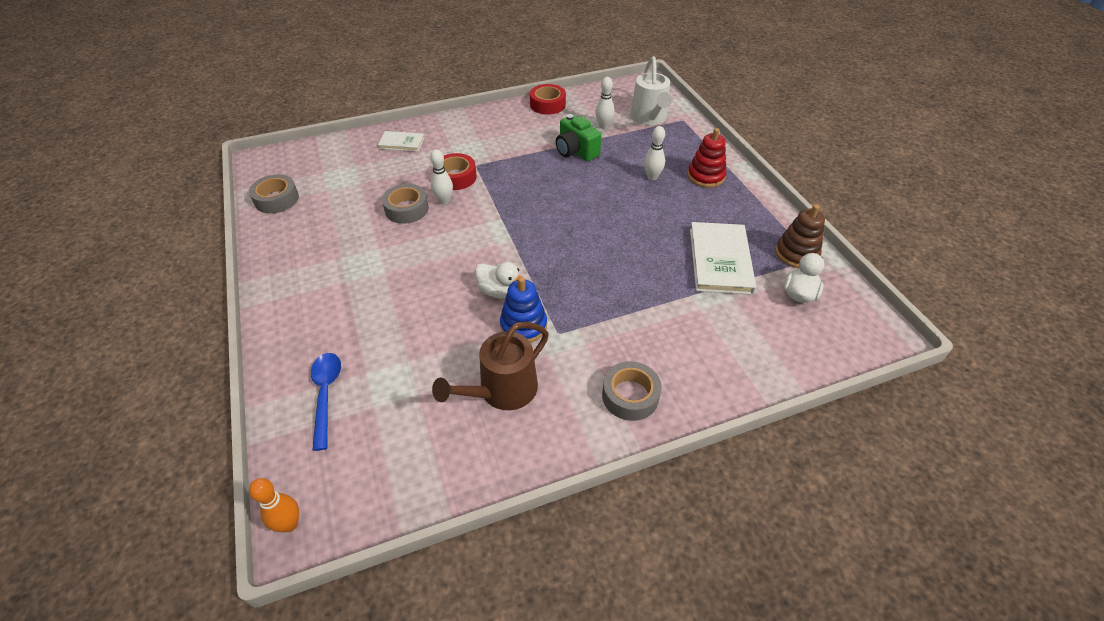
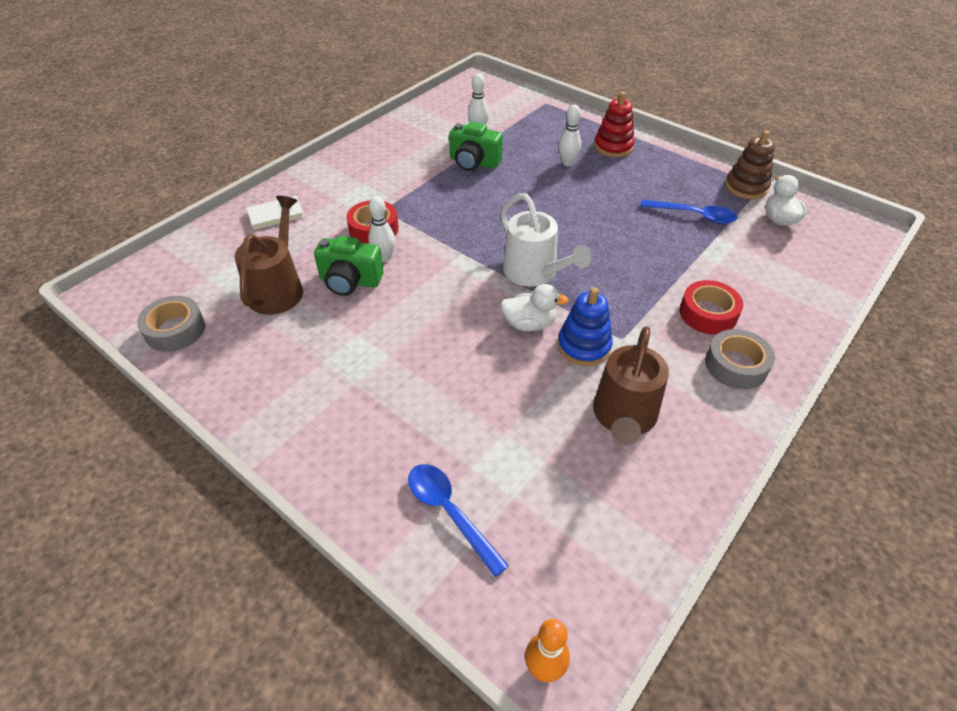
camera: 30 degrees left, 0 degrees up
(358, 196) = (278, 289): none -> brown watering can
(406, 209) = (350, 281): grey tape -> green camera
(547, 104) = (402, 126): red tape -> red tape (708, 313)
(649, 118) = (514, 110): white watering can -> white watering can (534, 272)
(720, 260) = (694, 215): white book -> blue spoon

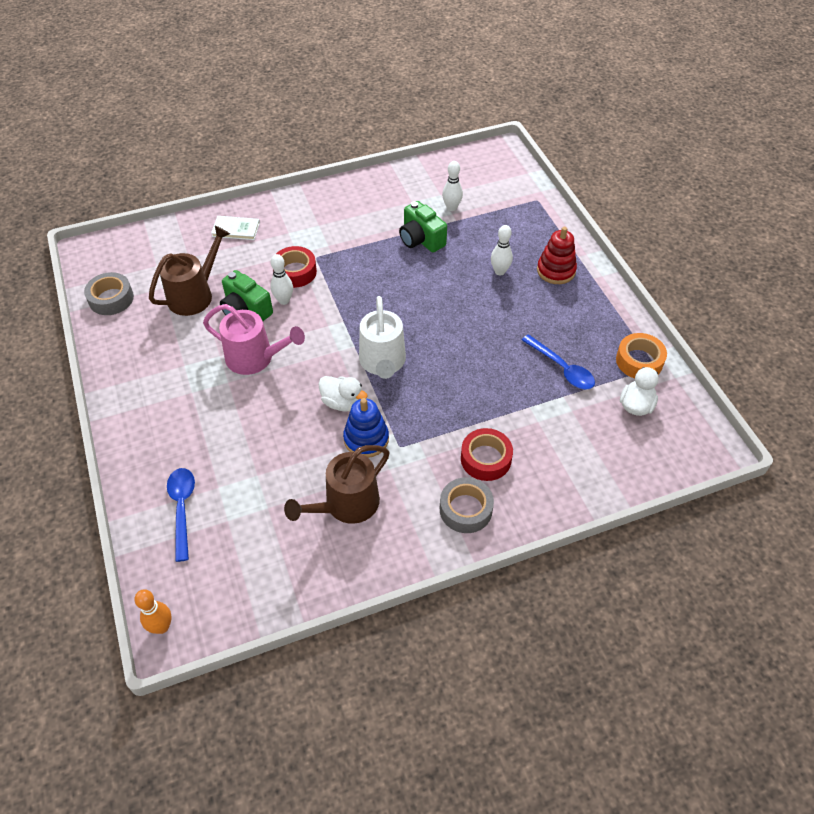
camera: 30 degrees right, 5 degrees up
(399, 321) = (255, 358): none -> pink watering can
(746, 187) = (639, 361): brown stacking toy -> orange tape

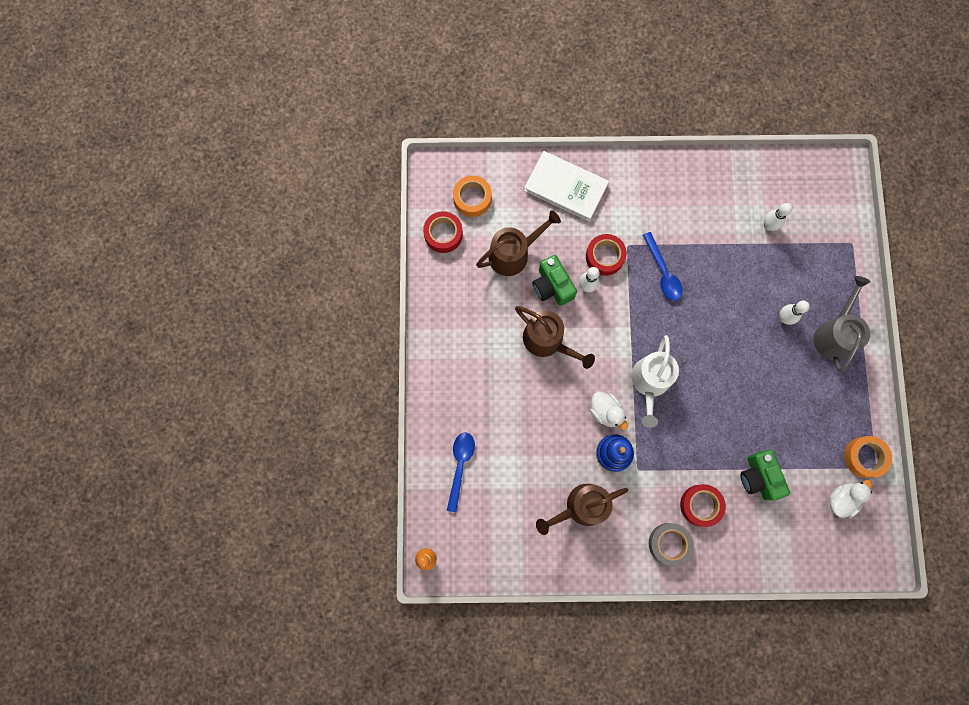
camera: 20 degrees right, 25 degrees up
(111, 299) = (443, 234): grey tape -> red tape
(137, 262) = (472, 198): none -> orange tape
(236, 229) = (566, 187): white book -> white book, size x1.81
(255, 358) = (547, 341): pink watering can -> brown watering can
(421, 239) = (727, 256): green camera -> green camera (758, 477)
(556, 271) = (834, 335): red stacking toy -> grey watering can
(562, 368) = (796, 441): blue spoon -> blue spoon (663, 272)

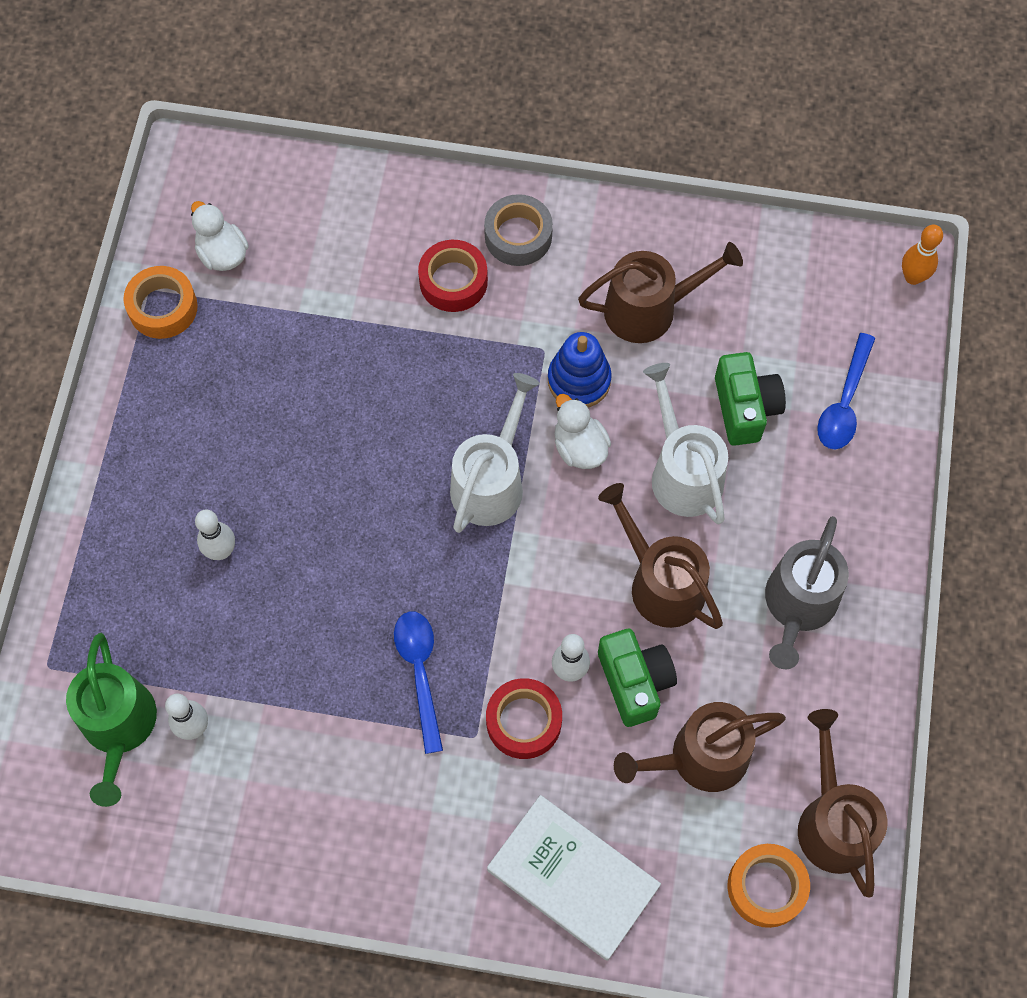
camera: 170 degrees left, 10 degrees down
(443, 234) = (833, 822): red tape -> brown watering can
(545, 406) = (683, 473): none -> white watering can
(758, 477) = (346, 306): green camera -> green camera (745, 408)
(805, 220) = (119, 727): none -> green watering can
(834, 335) = (141, 507): grey watering can -> grey watering can (798, 605)
(841, 499) = (222, 254): white duck -> white duck turned 90 degrees clockwise

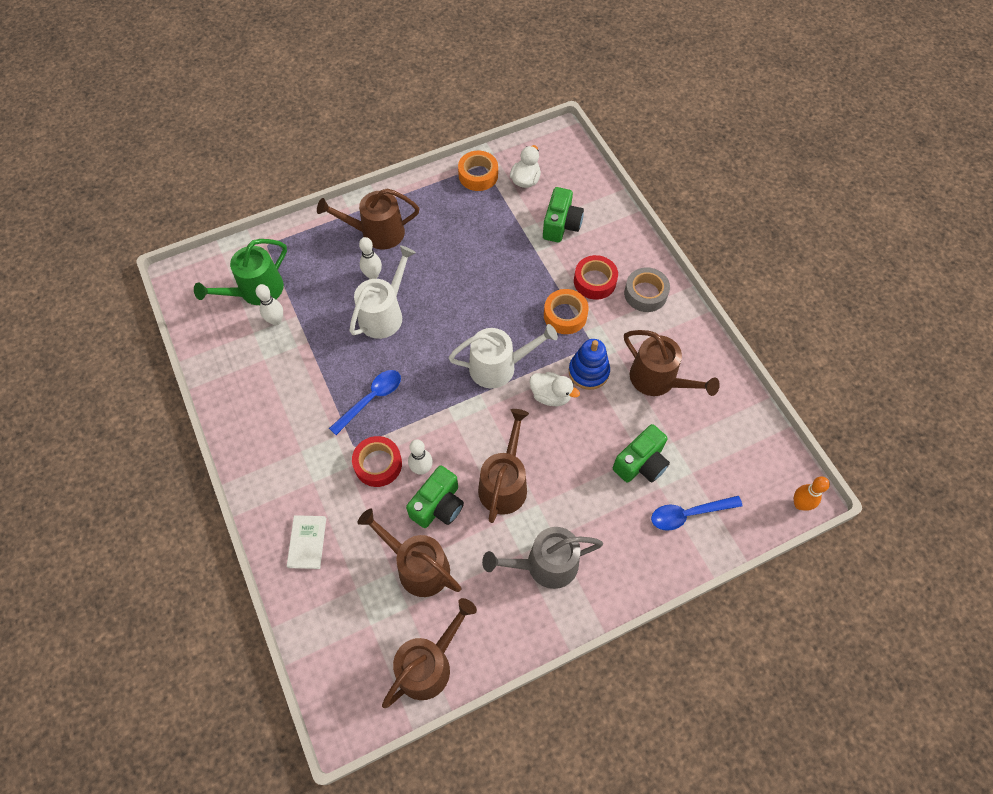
camera: 55 degrees right, 5 degrees down
(152, 502) = (377, 233): none -> brown watering can
(333, 260) = (561, 225): none -> green camera
(572, 878) = (307, 542): white book -> white book, size x0.55
(579, 447) = (551, 395): white duck -> white duck turned 90 degrees clockwise
(683, 473) = (577, 455): white watering can -> white watering can (384, 314)
(766, 887) = (365, 650): orange tape -> orange tape (565, 315)

